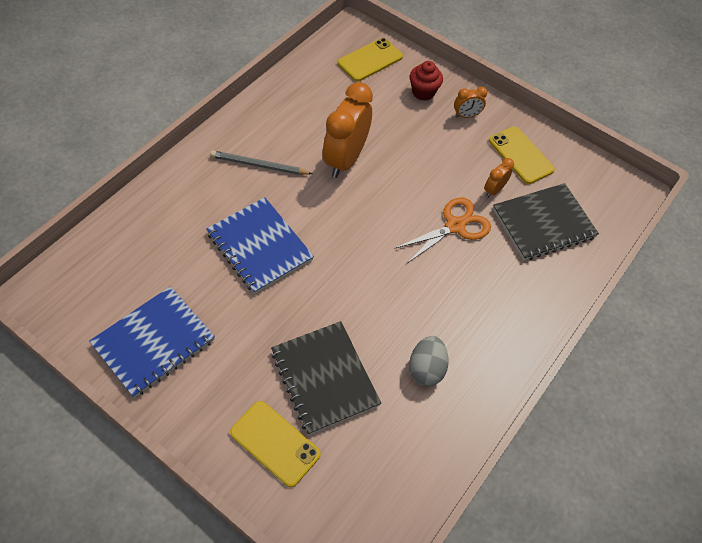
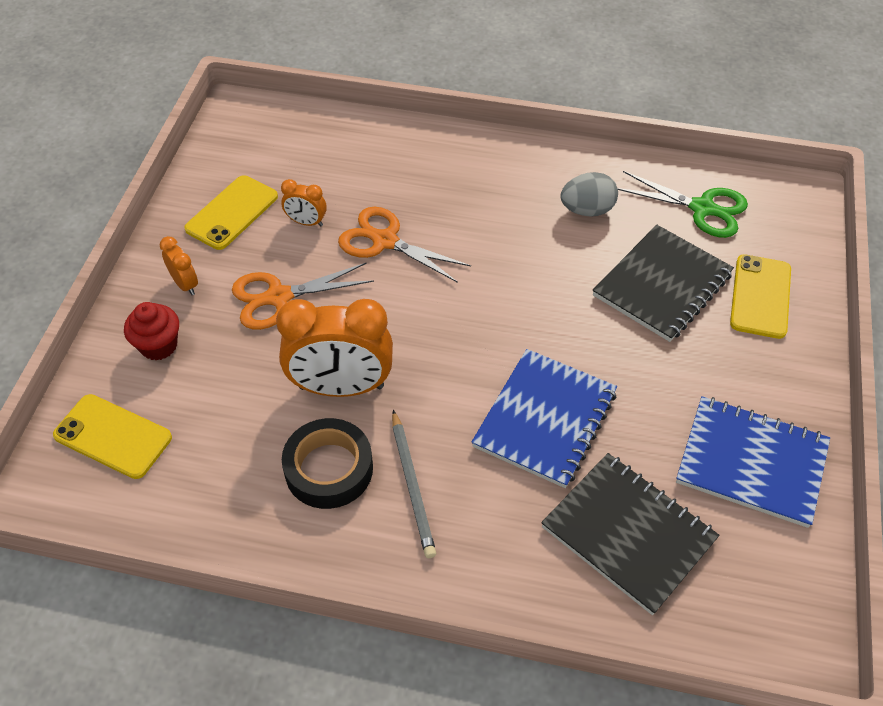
camera: 110 degrees left, 5 degrees down
(293, 135) = (329, 469): none -> black tape
(386, 460) = (702, 208): none -> green scissors
(432, 154) = (278, 297): none -> orange scissors
(543, 223) = (332, 168): black notebook -> black notebook (628, 533)

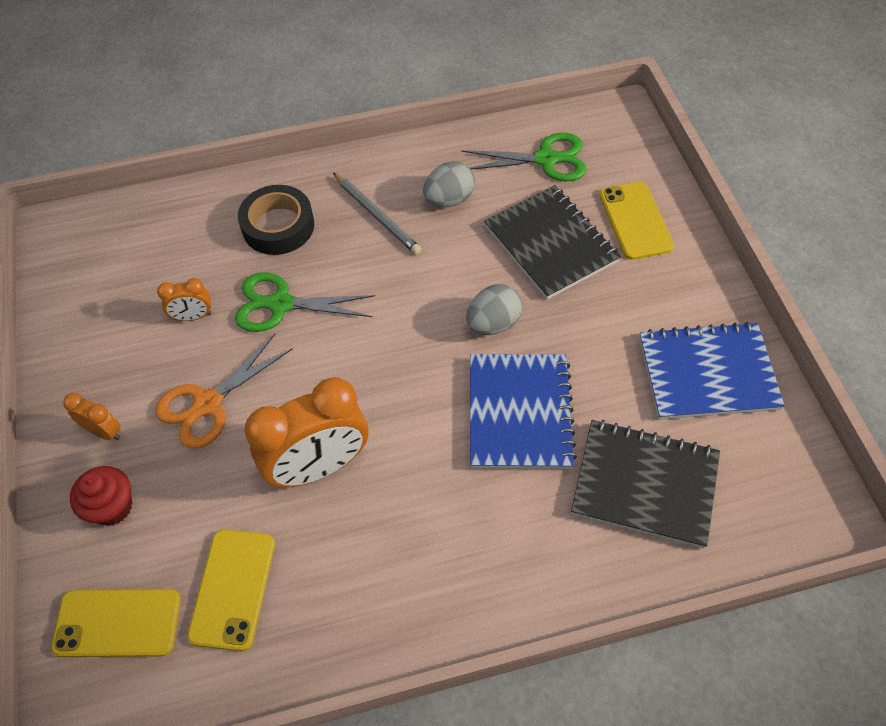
camera: 25 degrees left, 5 degrees up
(232, 213) = (111, 337): yellow phone -> yellow phone (233, 589)
(329, 469) = (352, 552): black tape -> black tape (278, 226)
(384, 241) = (280, 304): orange scissors -> green scissors
(412, 485) = (438, 531): grey pencil -> grey pencil (377, 215)
(565, 333) = (493, 323): none -> grey egg
(662, 285) = (550, 244): black notebook -> black notebook turned 45 degrees counterclockwise

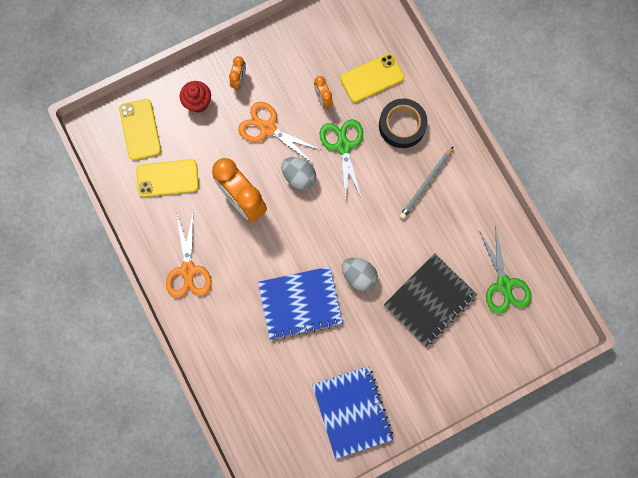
camera: 75 degrees right, 20 degrees up
(419, 584) = (188, 270): none -> orange scissors
(449, 200) = (451, 227): grey egg -> grey egg (299, 177)
(635, 220) = (463, 353): yellow phone -> yellow phone (372, 78)
(645, 484) = (270, 381): black notebook -> none

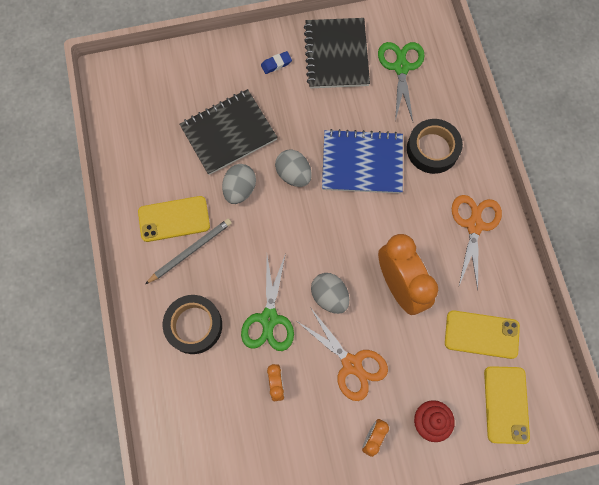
camera: 165 degrees left, 5 degrees down
(238, 334) = (432, 149): none -> black tape
(352, 411) = (336, 55): blue notebook -> black notebook
(372, 78) = (209, 395): yellow phone -> yellow phone (174, 219)
(402, 249) = (240, 189): none -> grey egg
(407, 385) = (276, 64): none -> blue eraser
(504, 284) = (148, 129): green scissors -> green scissors (401, 67)

